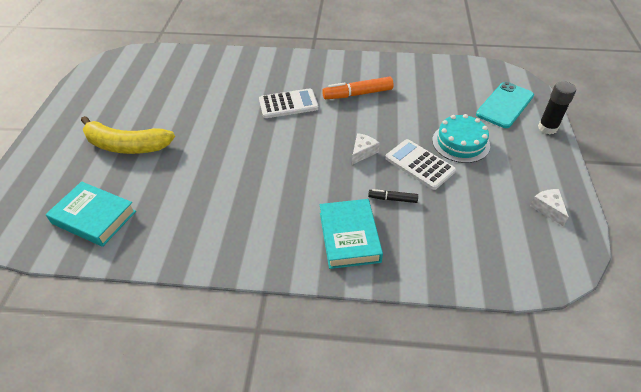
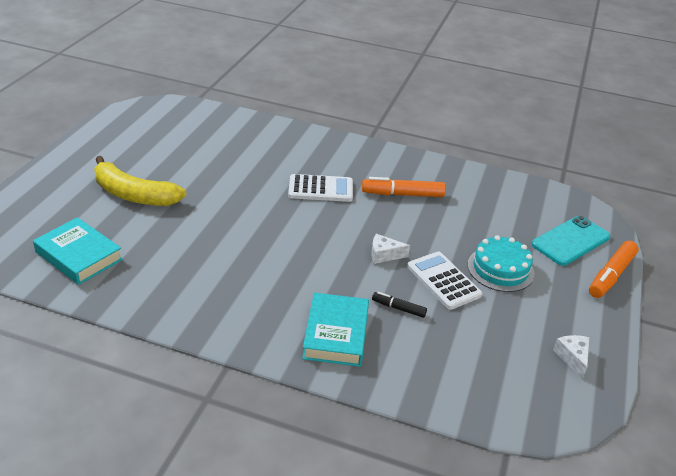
camera: 10 degrees right, 10 degrees down
(362, 152) = (384, 255): white cheese -> white cheese turned 135 degrees counterclockwise
(547, 128) = (611, 275): black glue stick -> orange marker

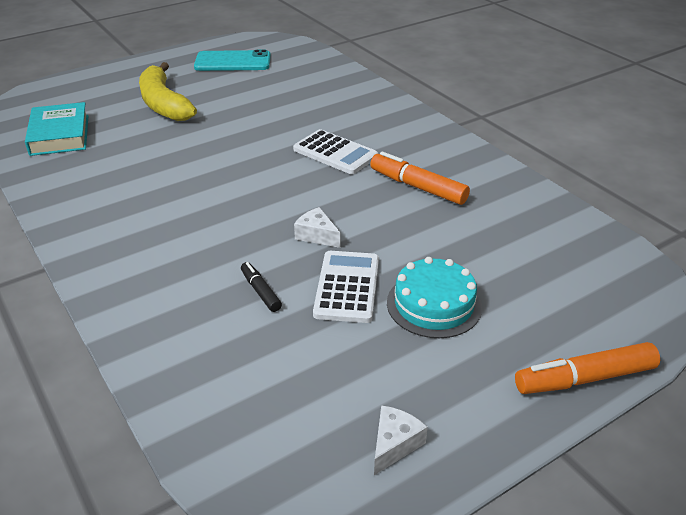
camera: 40 degrees right, 0 degrees up
(336, 334) = (167, 286): turquoise book -> none
(570, 241) = (576, 314): turquoise phone -> turquoise phone (233, 62)

